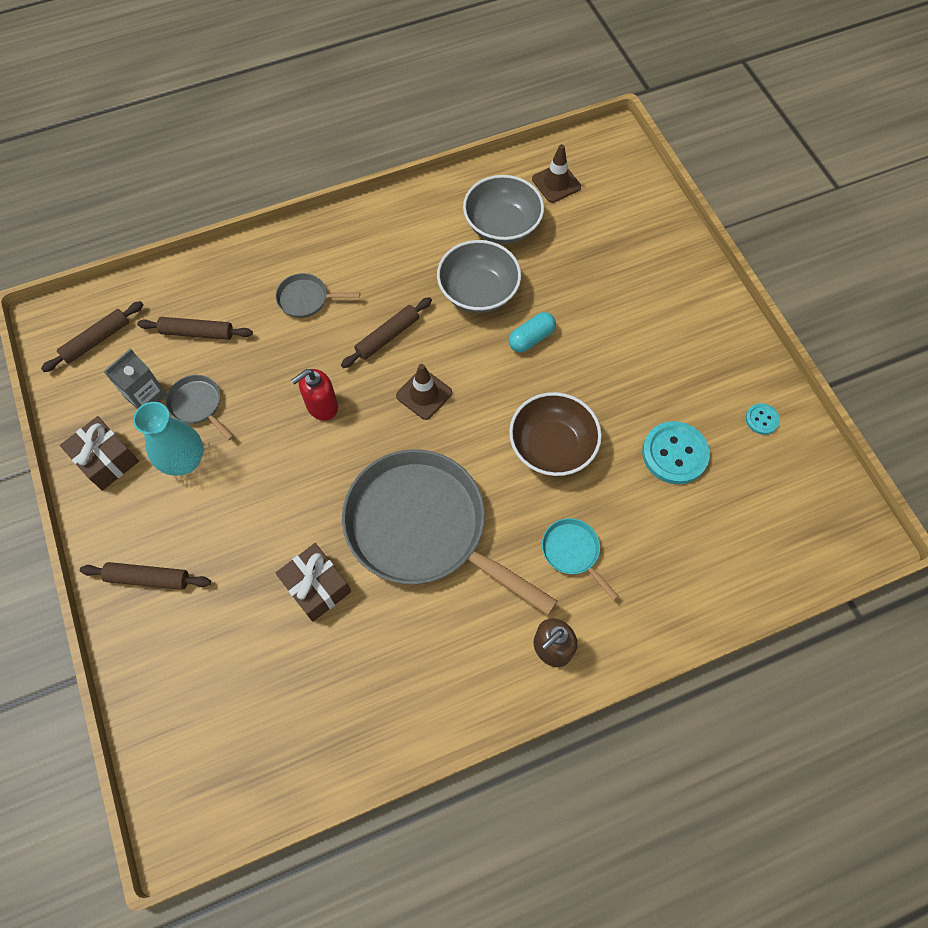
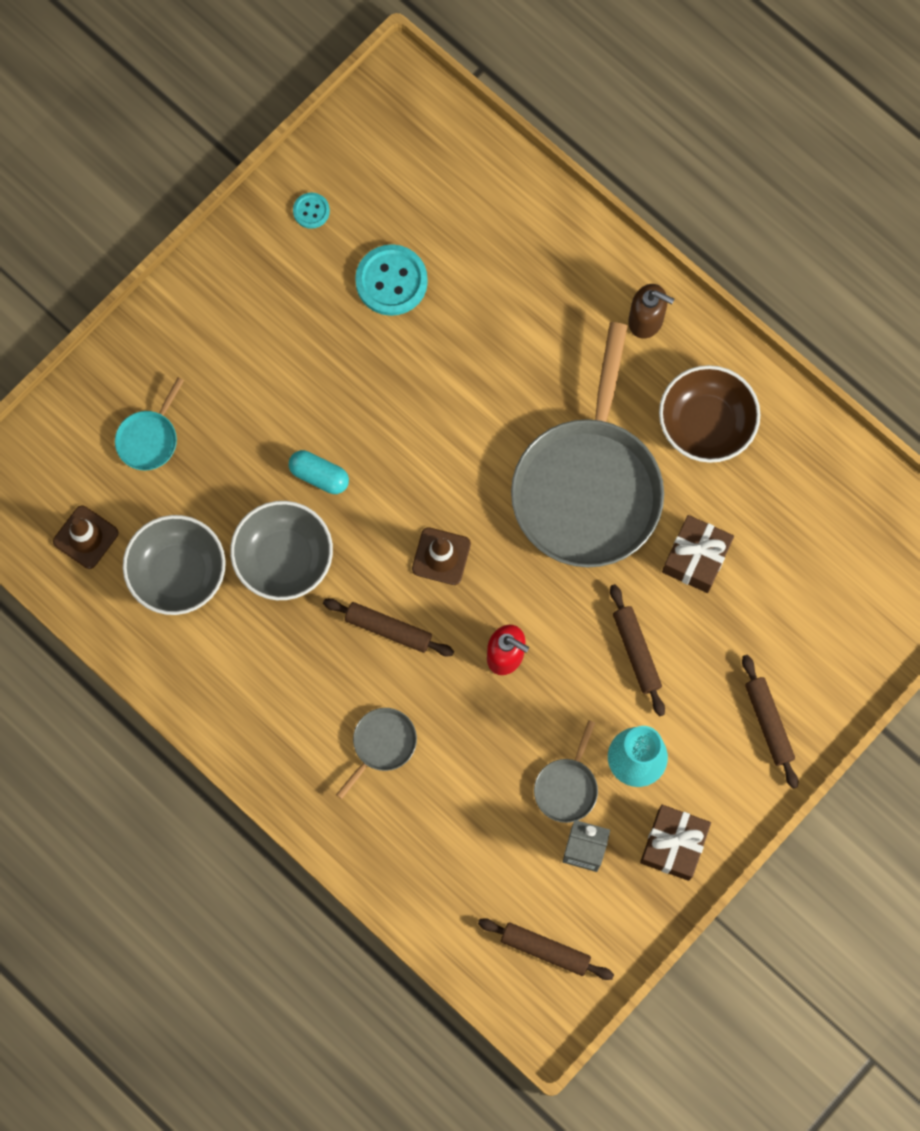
camera: 115 degrees left, 10 degrees up
(197, 332) = (482, 841): brown rolling pin -> brown rolling pin (636, 652)
(306, 299) = (382, 744): grey pan -> grey pan turned 120 degrees counterclockwise
(552, 446) = (440, 402): brown bowl -> brown bowl (706, 423)
(572, 552) = (544, 338): turquoise pan -> turquoise pan (149, 439)

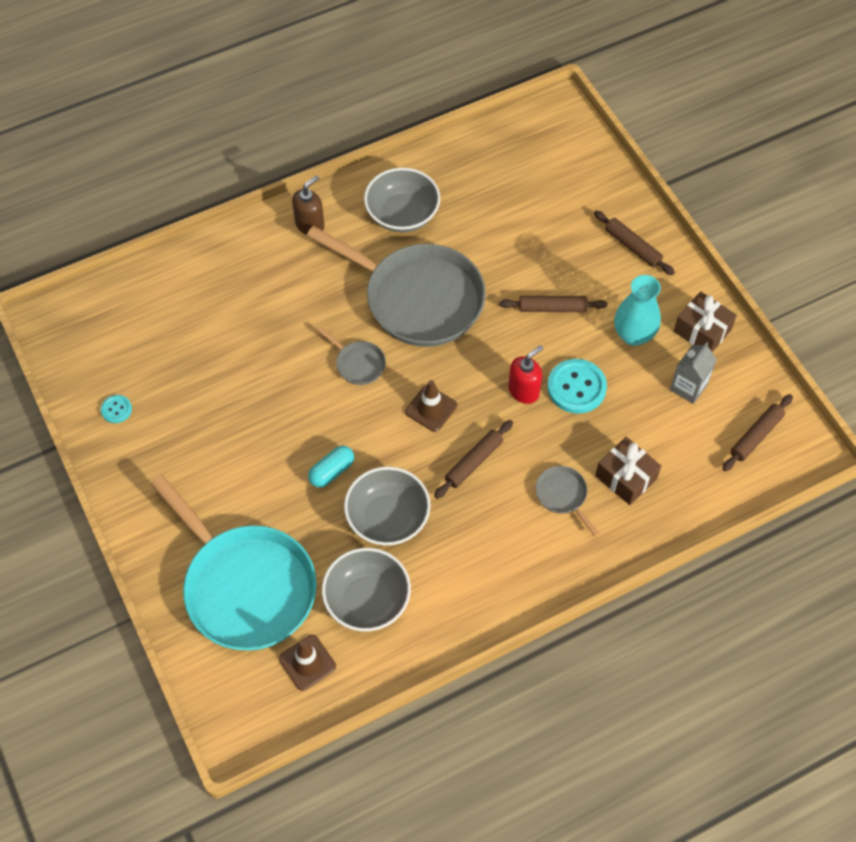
camera: 70 degrees left, 15 degrees down
(149, 439) = (245, 586): turquoise pan -> turquoise pan, size x2.44
(391, 281) = (200, 373): turquoise button -> turquoise button (576, 387)
(567, 787) = (638, 383): grey pan -> grey pan (358, 363)
(696, 558) = (497, 251): brown gift -> brown gift (626, 477)
(706, 423) = (402, 214): brown bowl -> grey bowl
(768, 723) = (632, 247): brown rolling pin -> brown rolling pin turned 45 degrees clockwise

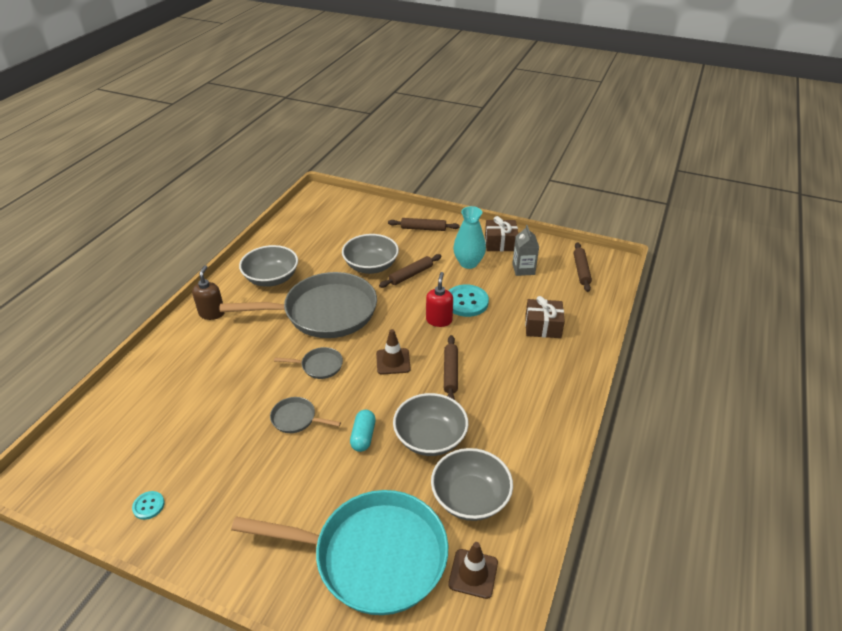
camera: 40 degrees left, 20 degrees down
(520, 266) = (371, 266): none -> grey bowl
(563, 495) = (521, 356): grey pan -> grey pan (296, 419)

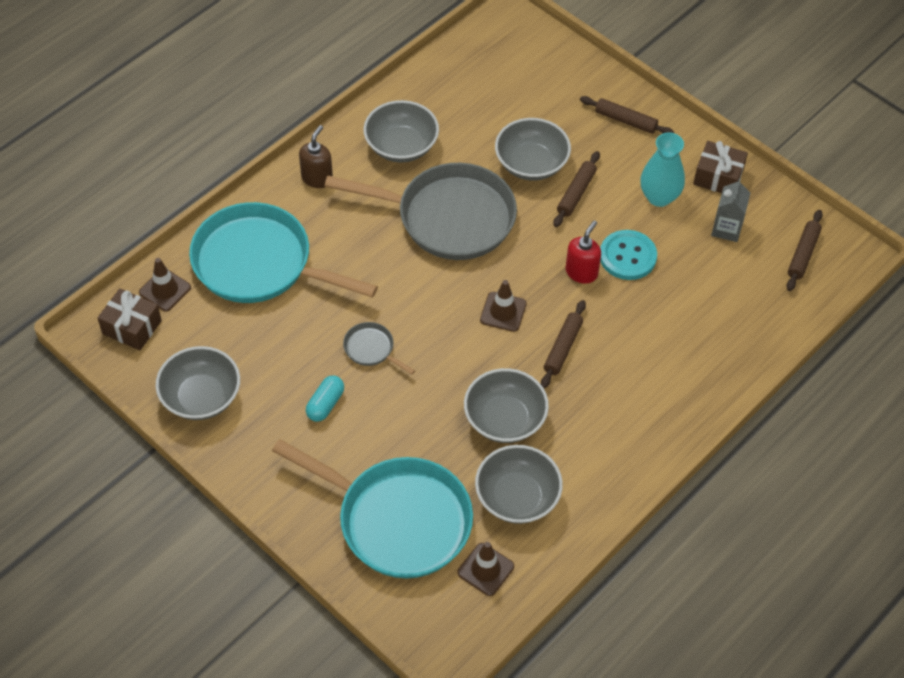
camera: 20 degrees right, 15 degrees up
(96, 426) = (165, 290): none -> brown traffic cone
(148, 506) = (201, 397): turquoise button -> grey bowl
(179, 383) = (259, 263): none -> turquoise pan
(319, 366) = (417, 291): grey pan -> none
(363, 436) = (434, 393): turquoise capsule -> turquoise capsule (325, 404)
(411, 275) = (576, 193): brown rolling pin -> brown rolling pin turned 45 degrees counterclockwise
(543, 326) = (705, 322): brown gift -> brown gift (132, 327)

